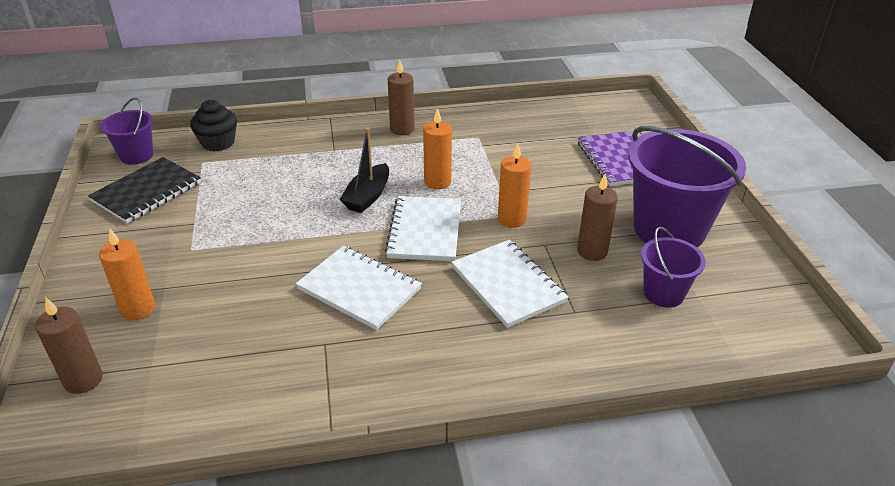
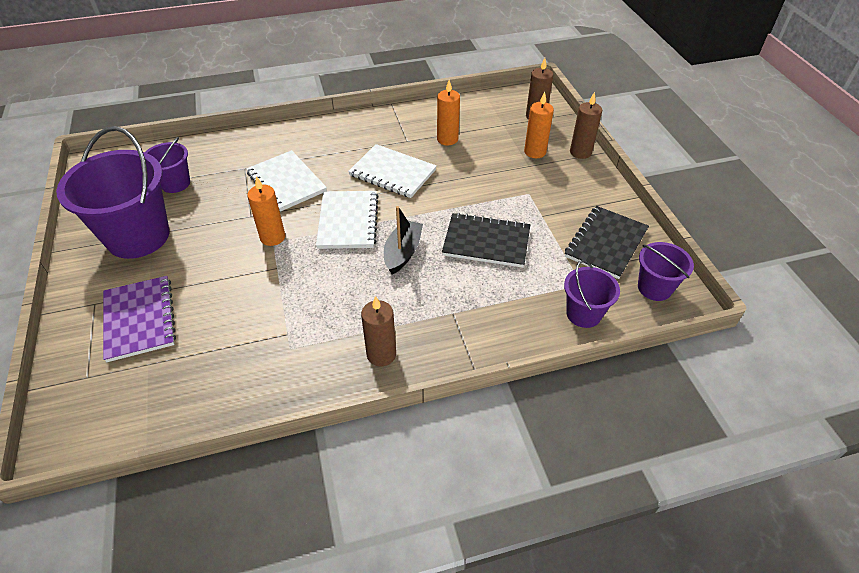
camera: 175 degrees right, 10 degrees up
(218, 143) = (583, 314): black cupcake -> purple bucket
(274, 200) = (486, 242): none -> black notebook
(437, 182) = (338, 274): orange candle -> orange candle (447, 139)
(592, 251) = (214, 212): brown candle -> brown candle (580, 152)

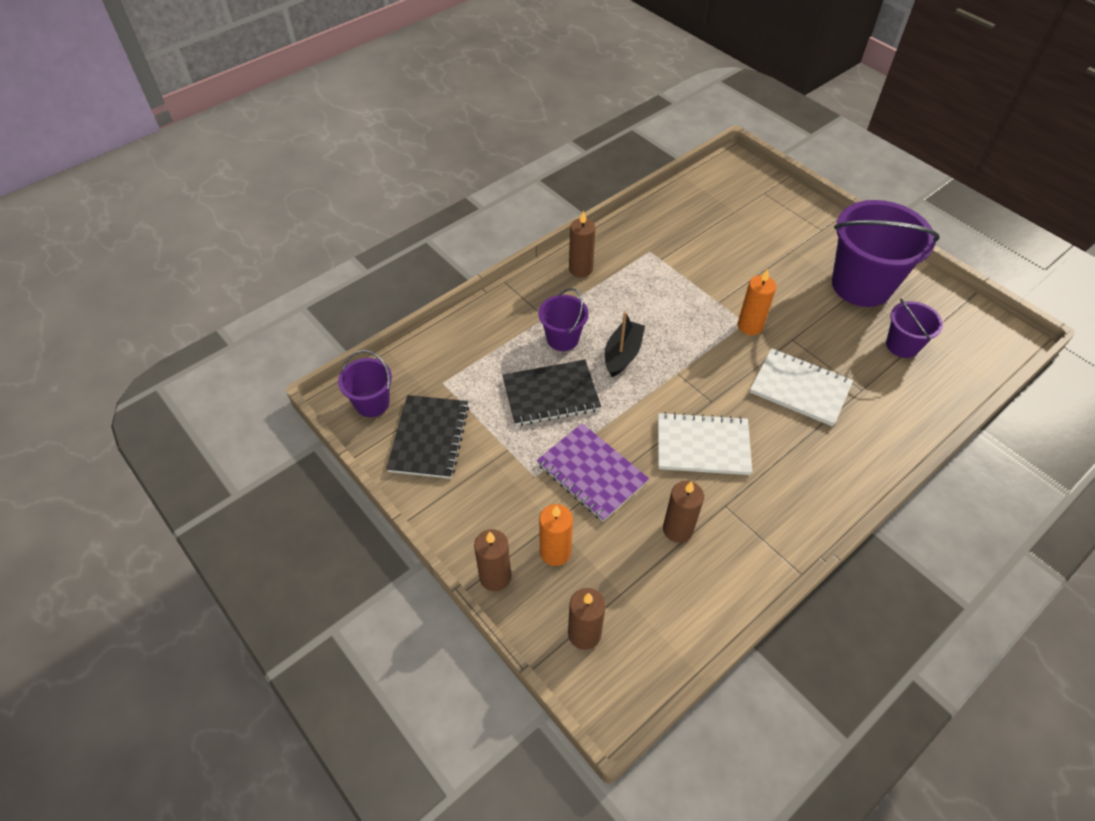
camera: 155 degrees right, 5 degrees up
(139, 319) = (775, 231): purple notebook -> purple notebook (592, 473)
(348, 221) = (698, 367): white notebook -> none
(402, 252) = (622, 354): black boat -> black boat turned 150 degrees counterclockwise
(447, 139) = (677, 529): orange candle -> brown candle
(583, 314) = (433, 354): purple bucket -> purple bucket (562, 339)

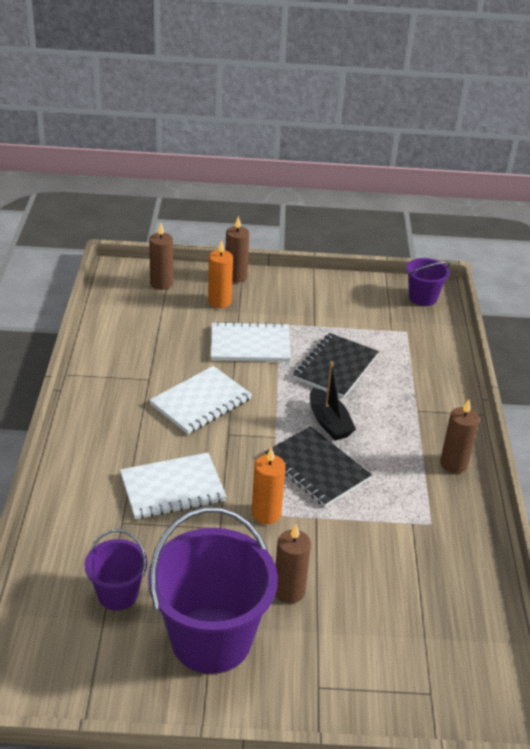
camera: 130 degrees right, 15 degrees down
(429, 438) = (364, 303): black notebook -> black notebook (317, 468)
(562, 339) = (382, 404): purple bucket -> none
(592, 473) = (250, 345): purple notebook -> white notebook
(677, 529) = (164, 350): brown candle -> brown candle (289, 591)

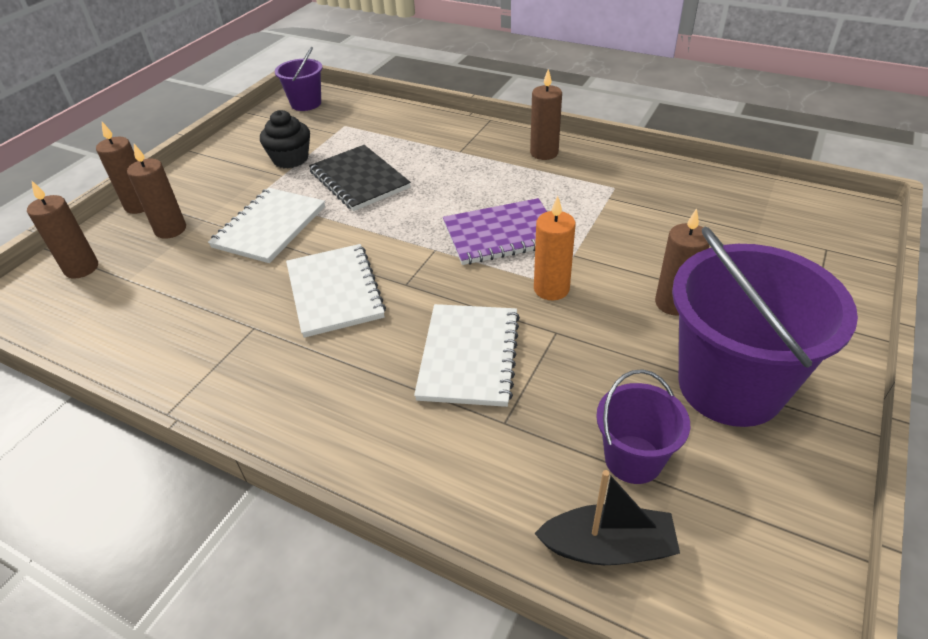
camera: 60 degrees left, 5 degrees up
(219, 301) = (170, 229): orange candle -> brown candle
(317, 468) = (501, 234): black notebook -> purple notebook
(329, 422) = (439, 207): black boat -> black boat (608, 547)
(338, 321) = (290, 159): none -> black cupcake

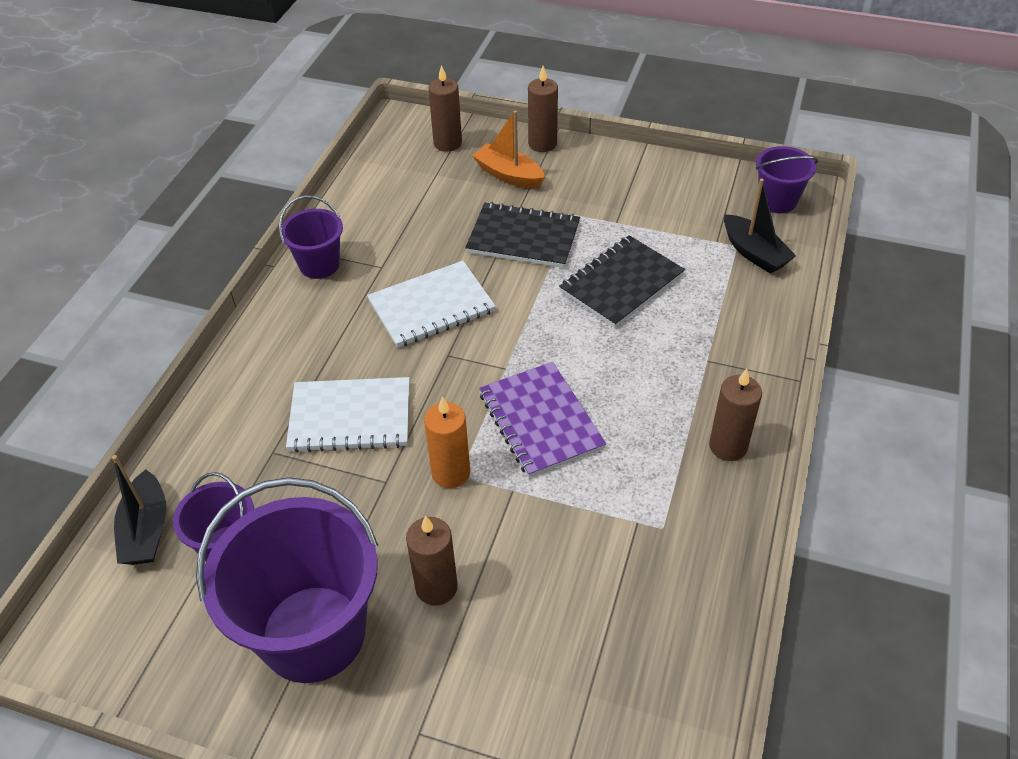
camera: 80 degrees right, 5 degrees up
(170, 229) = (509, 175): brown candle -> orange boat
(220, 381) = (319, 265): none -> purple bucket
(270, 227) = (523, 238): white notebook -> black notebook
(290, 159) = (649, 220): black cupcake -> none
(357, 119) = (754, 253): none -> black boat

